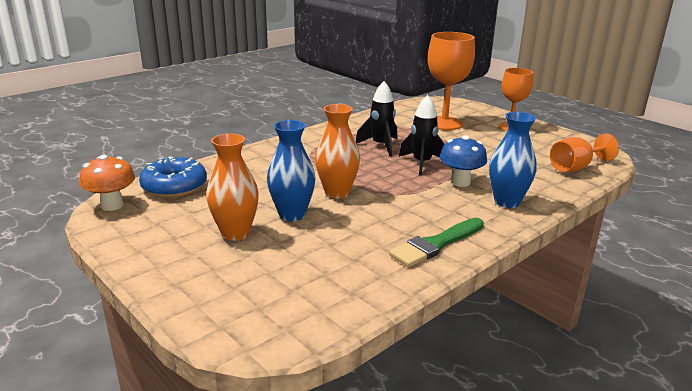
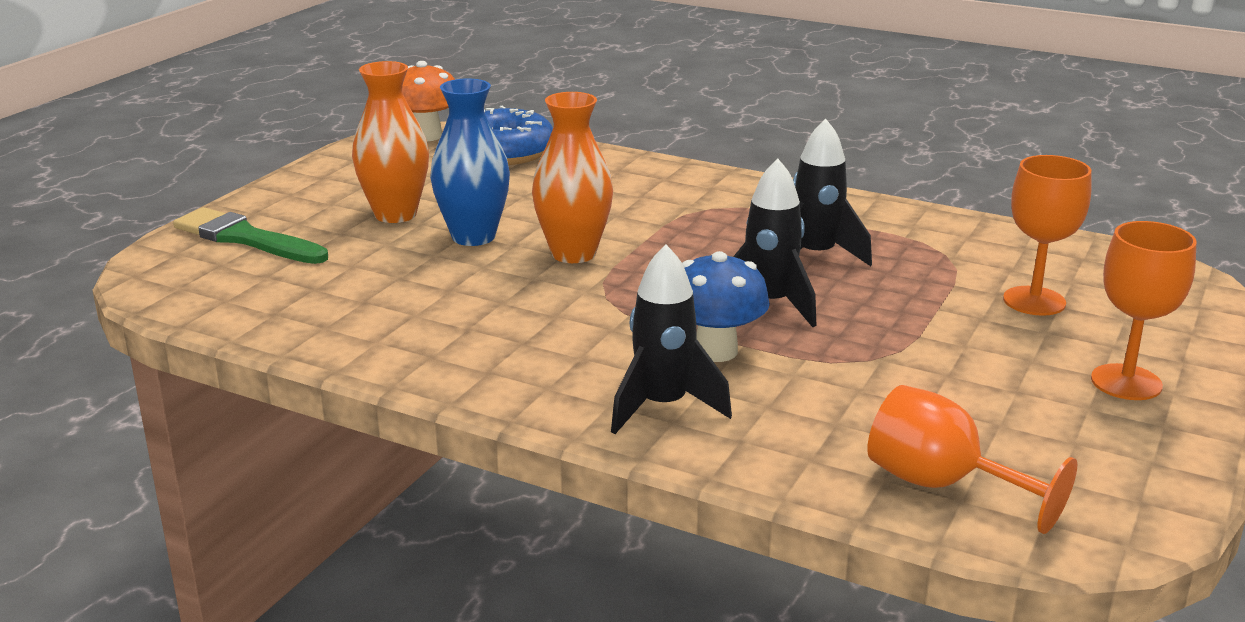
camera: 70 degrees right, 0 degrees up
(436, 244) = (443, 355): green brush -> green brush (245, 238)
(444, 123) = (1034, 301): orange goblet -> orange goblet, size x0.65
(507, 202) = (663, 407): blue vase -> black rocket

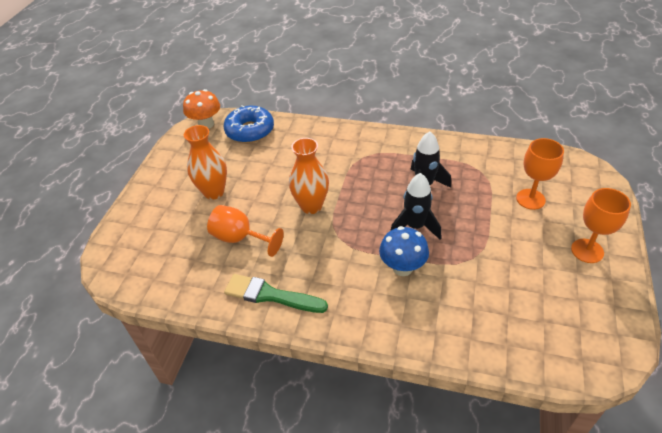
camera: 10 degrees left, 20 degrees up
(245, 238) = (145, 227): green brush -> green brush (270, 295)
(473, 237) = (258, 202): blue vase -> none
(663, 407) = (393, 315): black rocket -> none
(942, 485) = (533, 344): orange goblet -> orange goblet (240, 238)

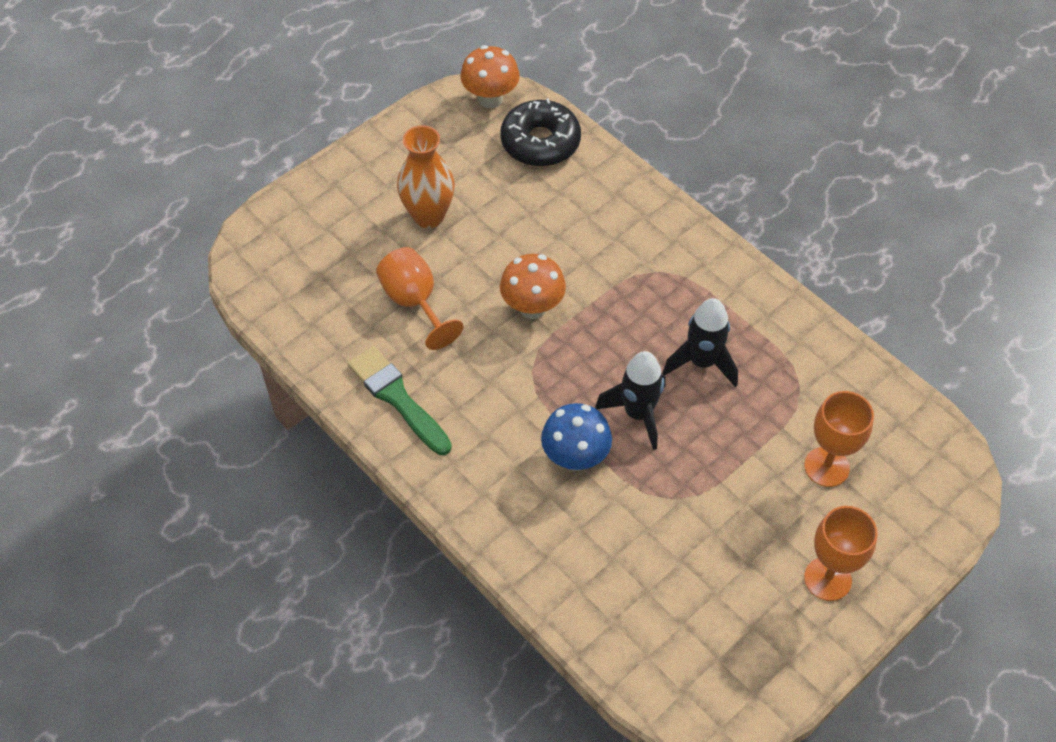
camera: 30 degrees right, 10 degrees up
(250, 131) = (540, 142): blue donut -> black donut
(311, 206) = (532, 307): orange vase -> orange mushroom

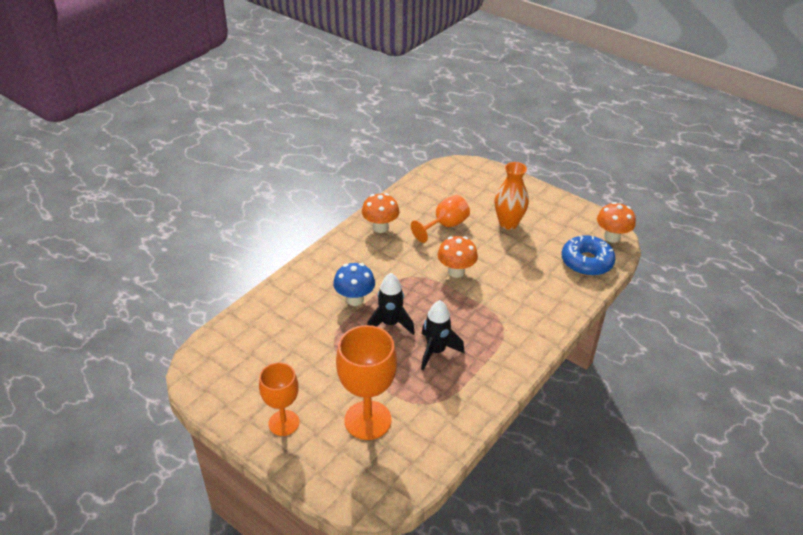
camera: 80 degrees right, 15 degrees down
(397, 398) = (380, 227): green brush -> orange mushroom
(540, 142) = (586, 262): black donut -> blue donut
(826, 467) = (368, 420): orange goblet -> orange goblet, size x1.53

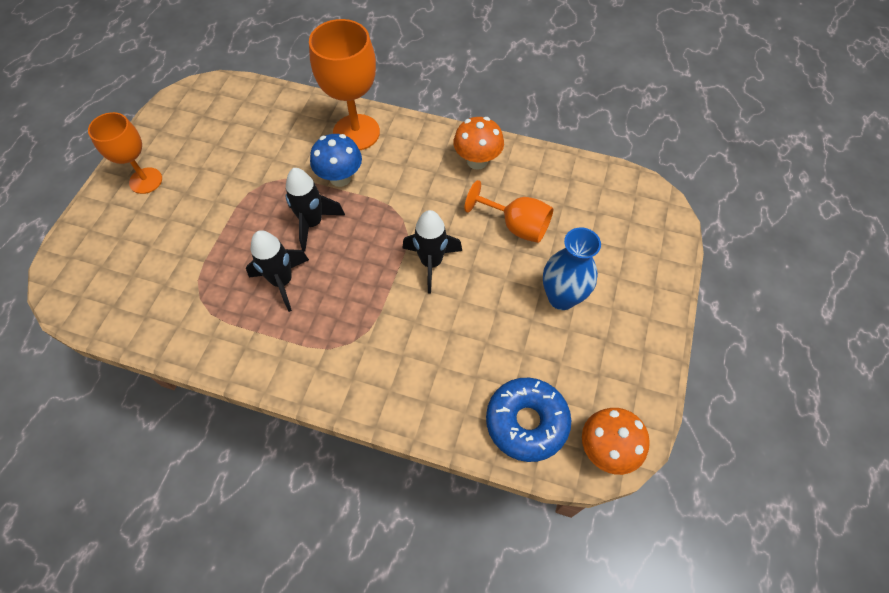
camera: 70 degrees right, 20 degrees up
(368, 420) = (163, 248): orange goblet -> orange goblet (356, 132)
(456, 271) = (431, 263): orange mushroom -> black rocket
(508, 223) = (561, 297): orange vase -> blue vase

